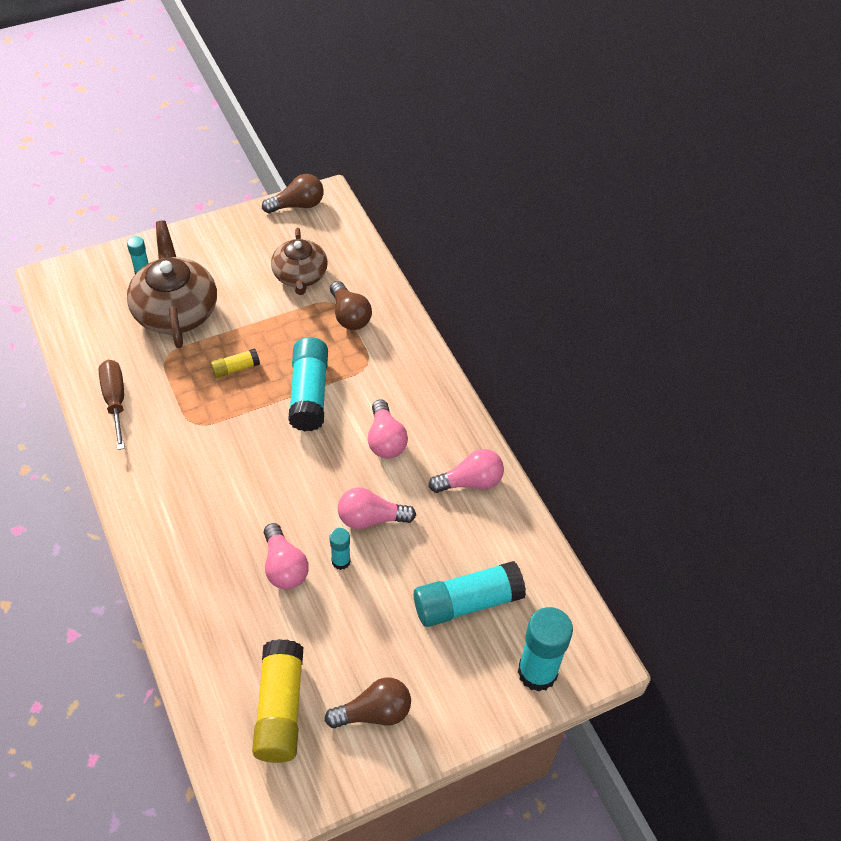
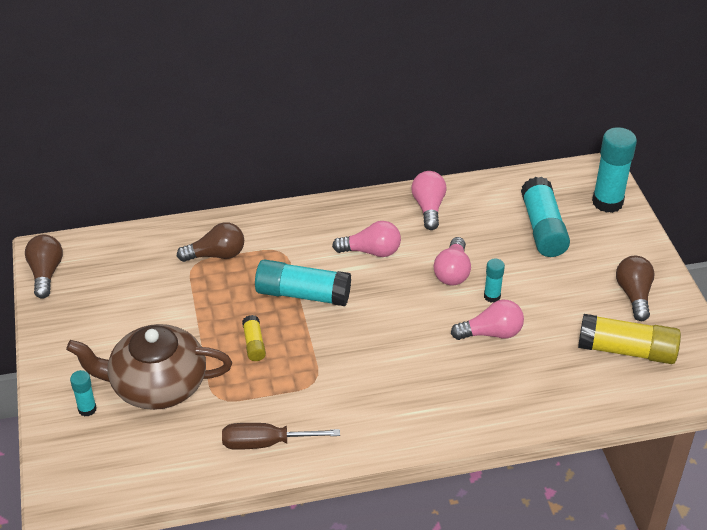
camera: 75 degrees left, 10 degrees down
(300, 275) = (148, 283): brown teapot -> none

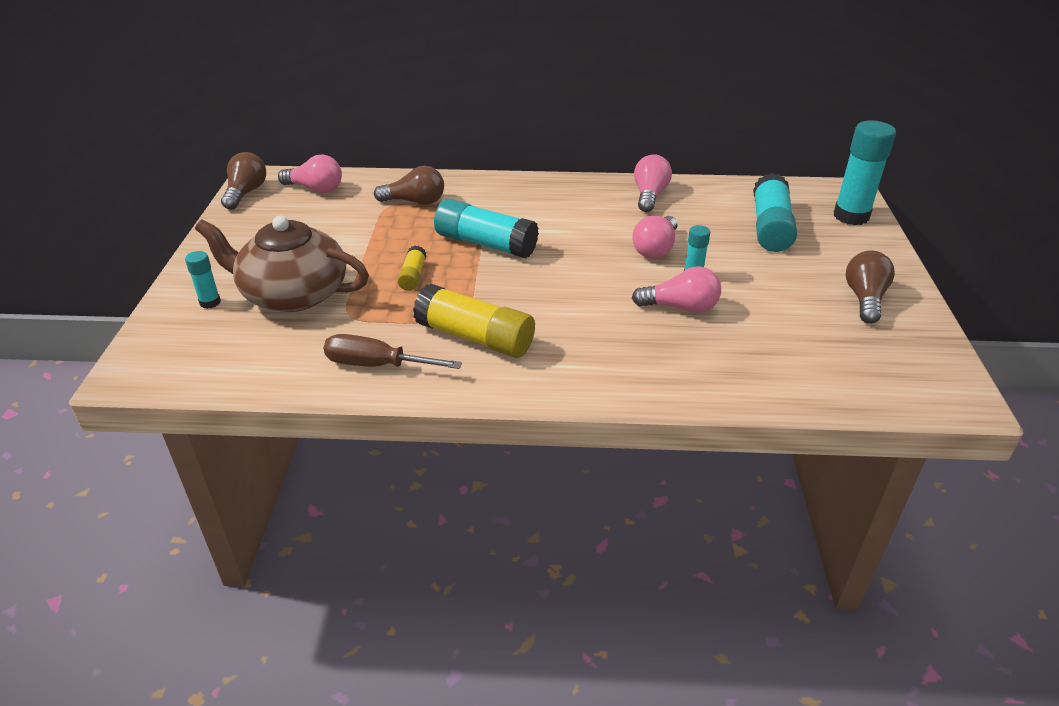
camera: 15 degrees right, 5 degrees down
(371, 251) = (574, 220): pink light bulb -> pink light bulb (315, 189)
(626, 351) = (843, 349): yellow glue stick -> yellow glue stick (475, 337)

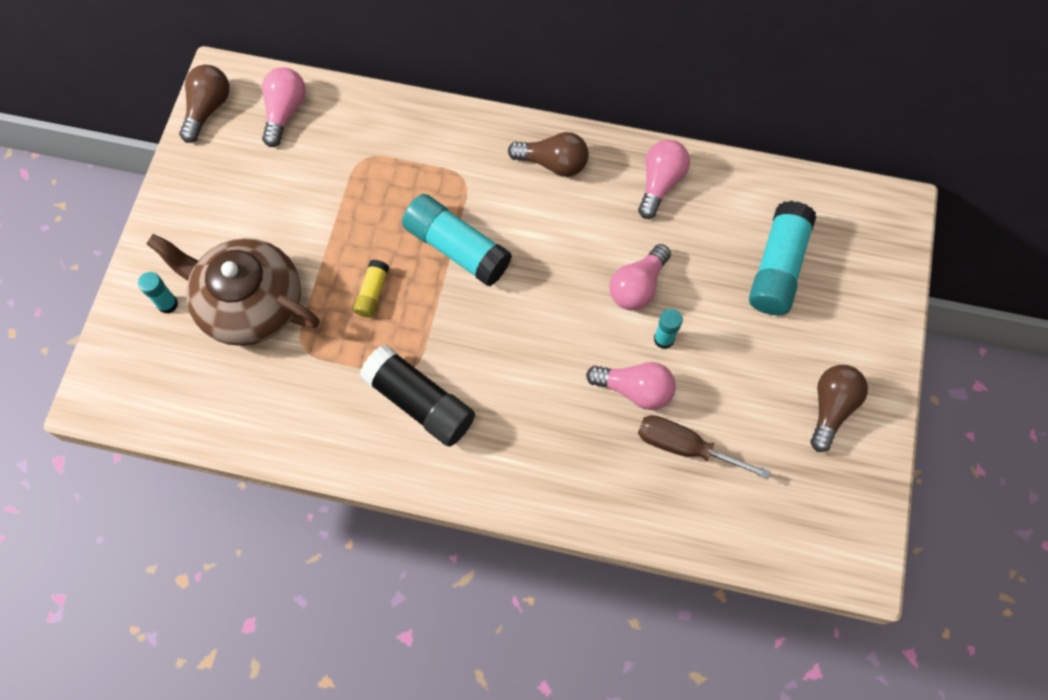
camera: 10 degrees right, 30 degrees up
(315, 189) = (285, 112): pink light bulb -> pink light bulb turned 105 degrees counterclockwise
(377, 365) = (321, 427): brown screwdriver -> brown screwdriver (685, 447)
(415, 202) = (392, 155): brown light bulb -> brown light bulb (553, 163)
(475, 337) = (420, 402): yellow glue stick -> black glue stick
(851, 216) = (878, 260): turquoise glue stick -> none

